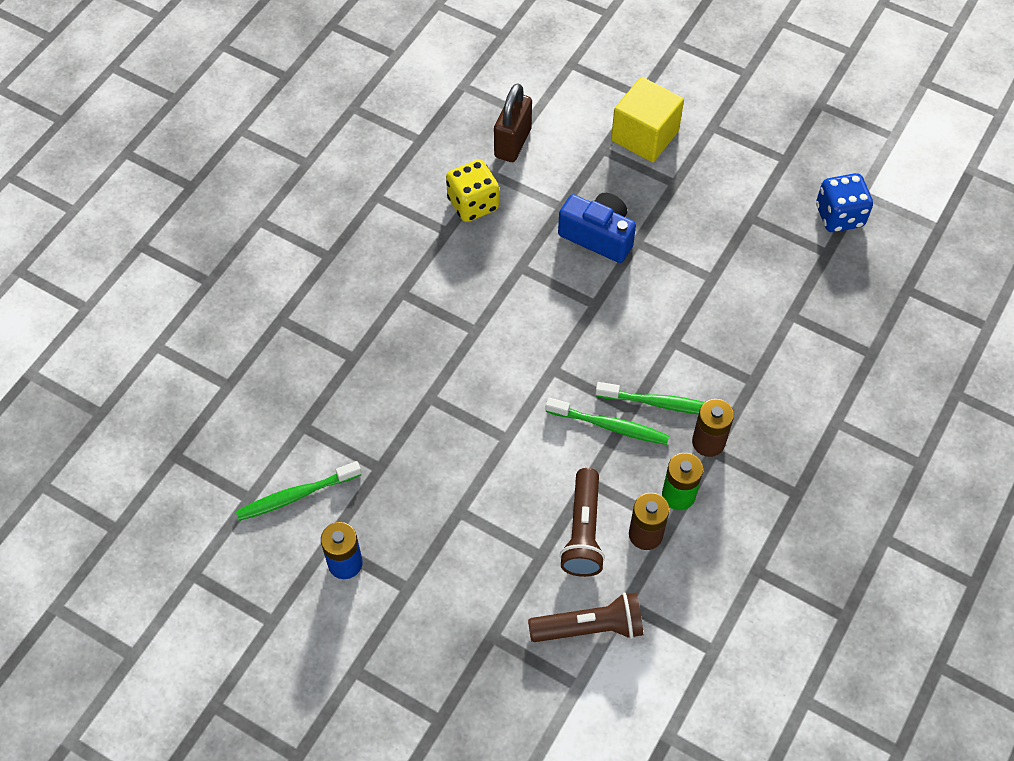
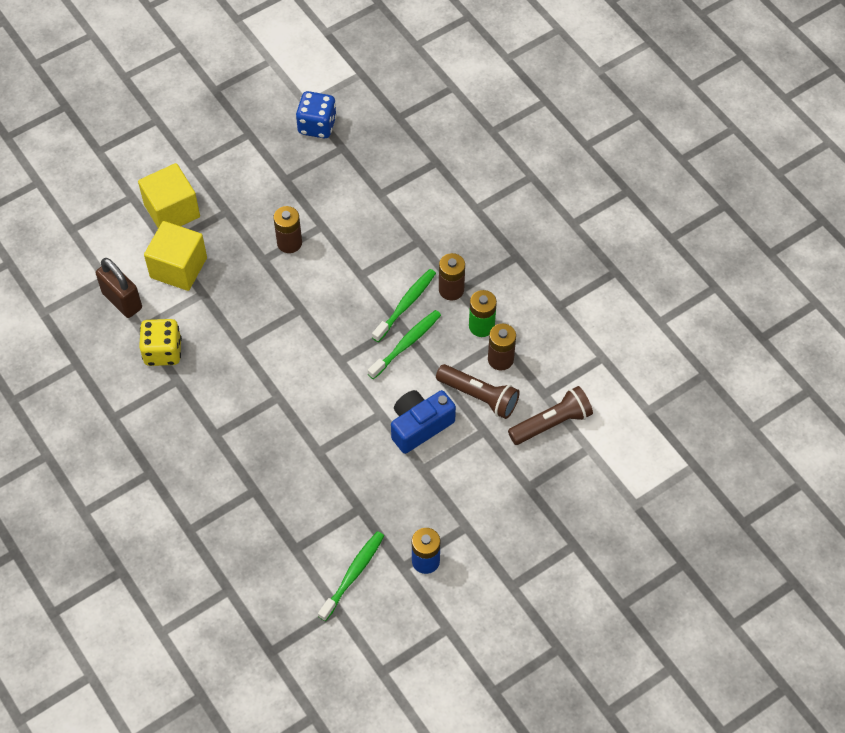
camera: 65 degrees left, 0 degrees up
(296, 496) = (353, 574): green toothbrush -> green toothbrush turned 150 degrees counterclockwise
(580, 172) = (178, 267): none -> yellow cube
(590, 627) = (551, 423): brown flashlight -> brown flashlight turned 45 degrees clockwise
(598, 236) = (243, 281): blue camera -> blue camera (419, 426)
(671, 257) = (289, 243): none -> brown battery

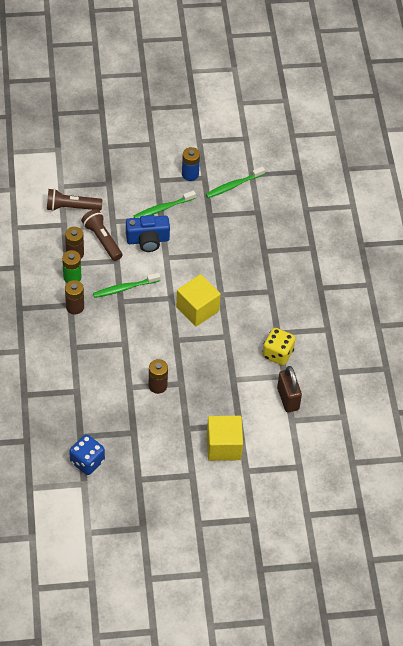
camera: 155 degrees left, 5 degrees down
(178, 267) = (240, 404): yellow cube -> yellow cube (197, 309)
(405, 304) = (109, 311): green toothbrush -> green toothbrush (163, 208)

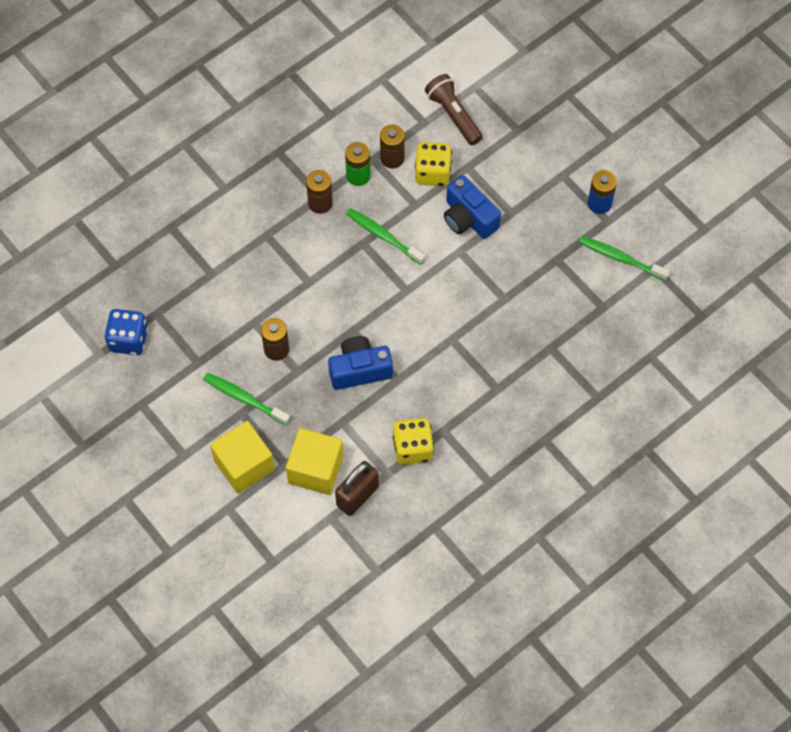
camera: 60 degrees right, 10 degrees up
(102, 240) = (432, 173): brown flashlight -> yellow dice
(163, 208) = (526, 206): green toothbrush -> green toothbrush (244, 399)
(197, 309) = (411, 327): yellow cube -> yellow cube (315, 469)
(205, 351) = (359, 370): none -> blue camera

